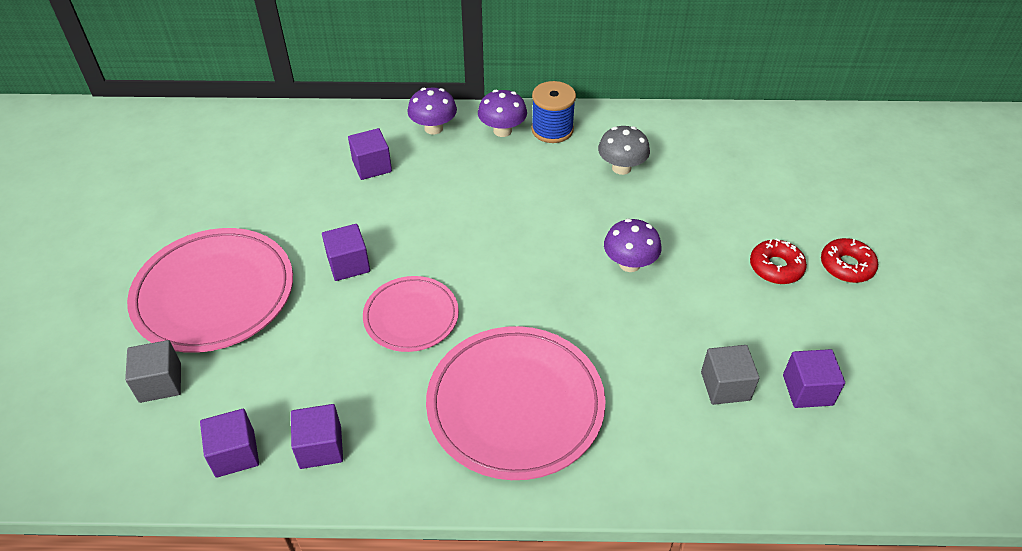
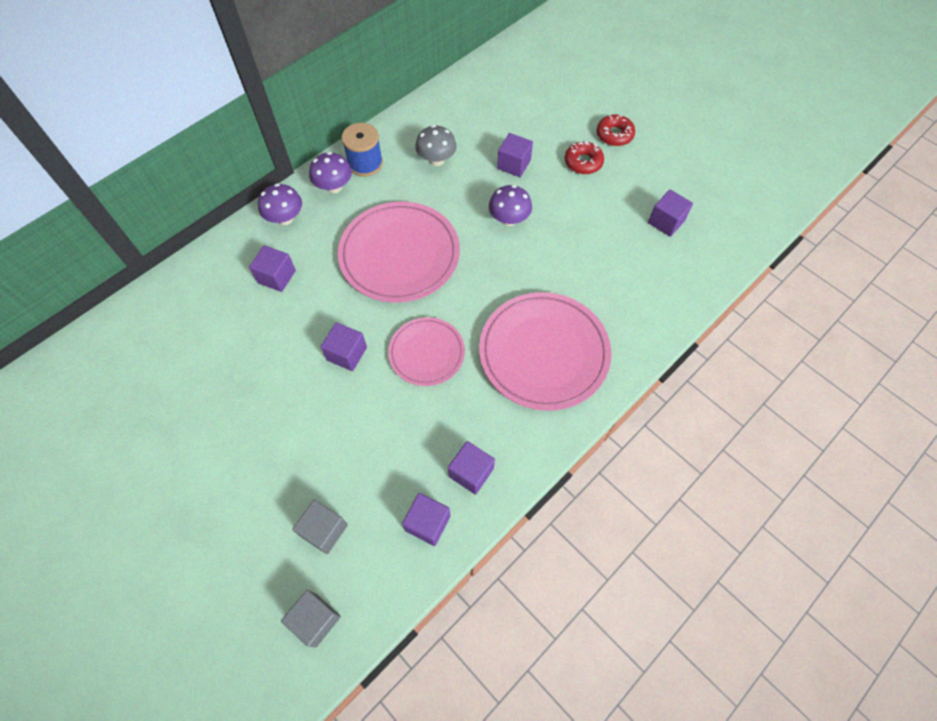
camera: 45 degrees left, 15 degrees up
(214, 294) = (282, 447): pink plate -> pink plate (399, 255)
(695, 220) = (514, 164): none -> purple cube
(725, 386) = (629, 252): grey cube -> grey cube (315, 620)

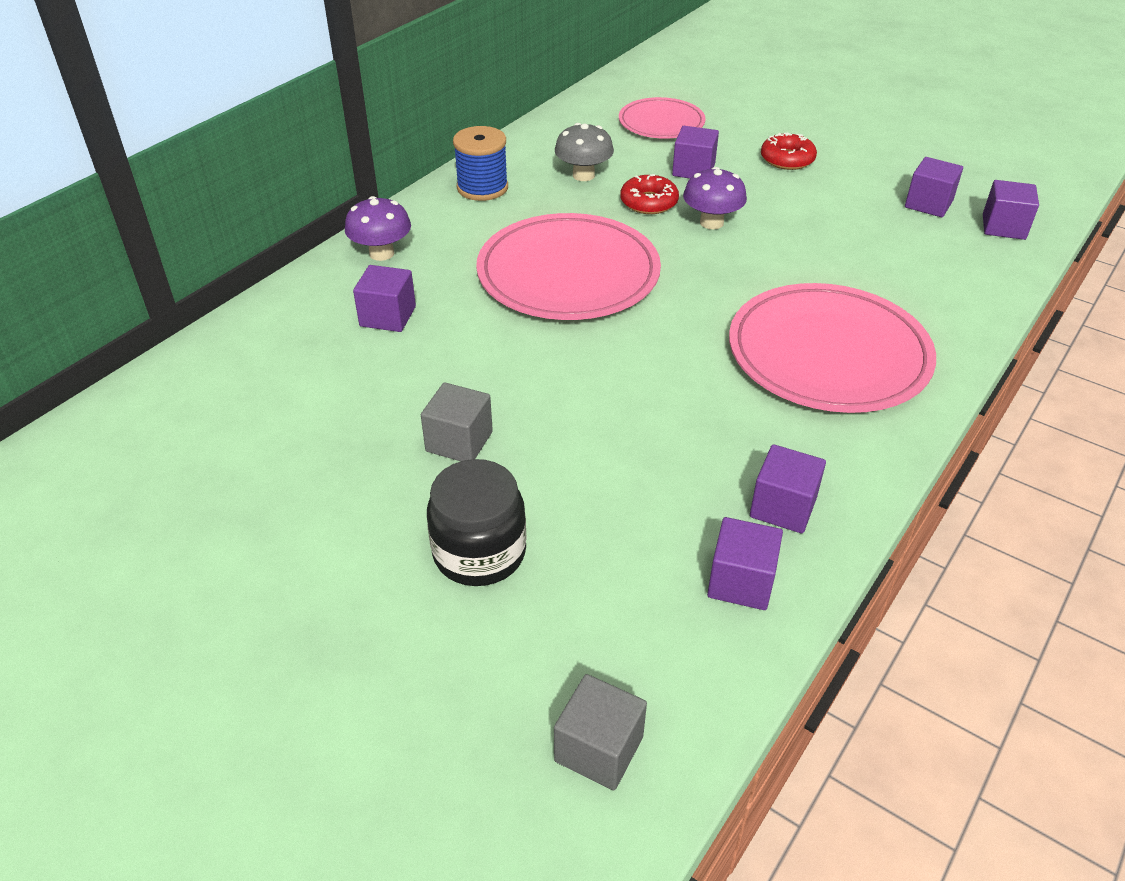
camera: 10 degrees left, 20 degrees down
(286, 475) = (479, 552): none -> black jar
(324, 530) = (569, 617): grey cube -> grey cube (459, 441)
(334, 187) = (445, 215): purple mushroom -> none
(347, 353) = (528, 390): purple cube -> purple cube (1003, 227)
(426, 353) = (652, 375): pink plate -> pink plate (661, 123)
(614, 135) = (815, 131): red donut -> red donut (649, 202)

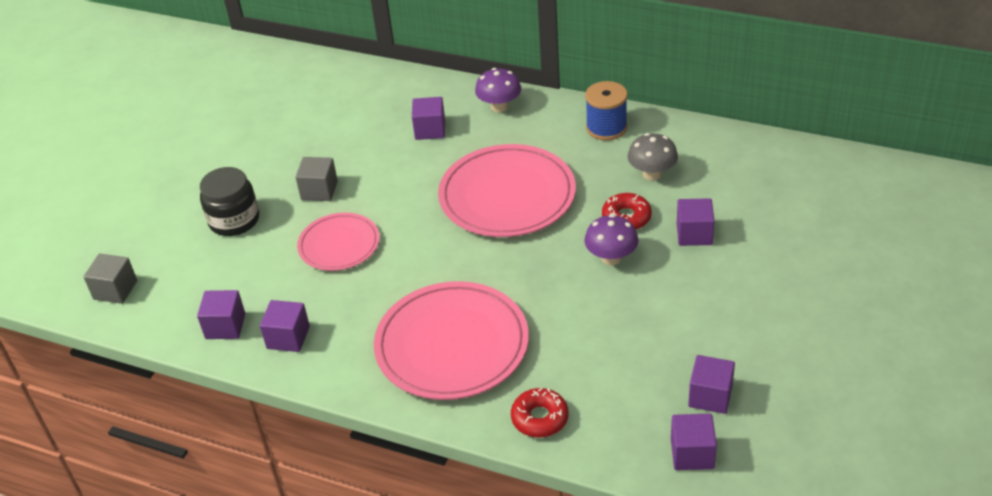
camera: 80 degrees right, 0 degrees up
(661, 123) = (771, 200): pink plate -> pink plate (339, 245)
(787, 159) = (746, 290): red donut -> red donut (540, 418)

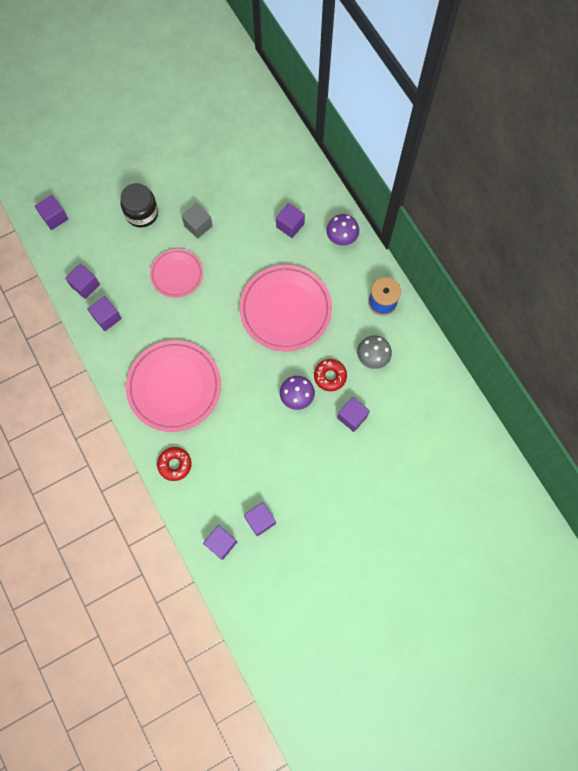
camera: 35 degrees right, 30 degrees up
(115, 290) = (54, 217): grey cube -> purple cube

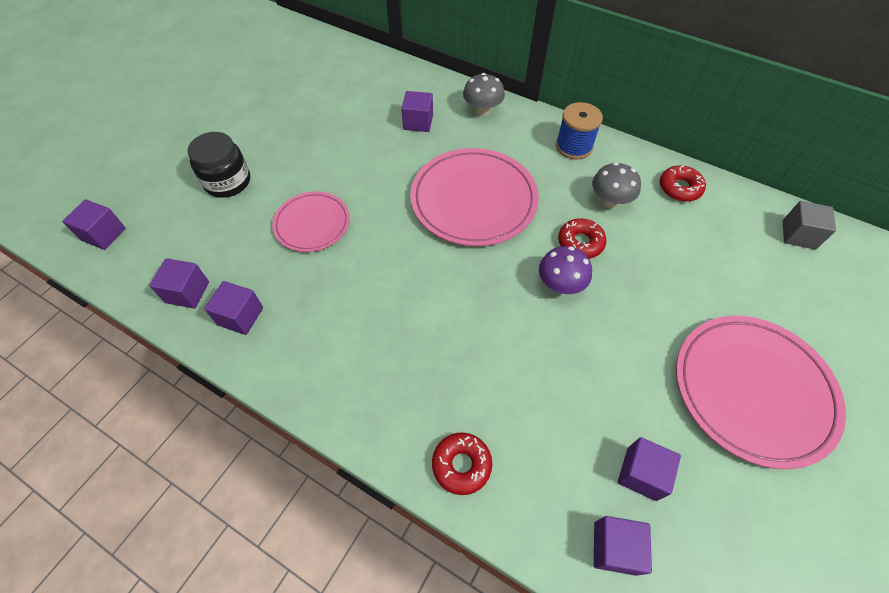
camera: 30 degrees left, 15 degrees down
(174, 387) = (391, 356): pink plate -> pink plate (752, 390)
(198, 226) = (309, 165): grey cube -> grey cube (798, 235)
(341, 237) = (482, 110): purple mushroom -> grey mushroom
(352, 417) = (643, 273): purple cube -> none
(427, 373) = (679, 188): none -> red donut

